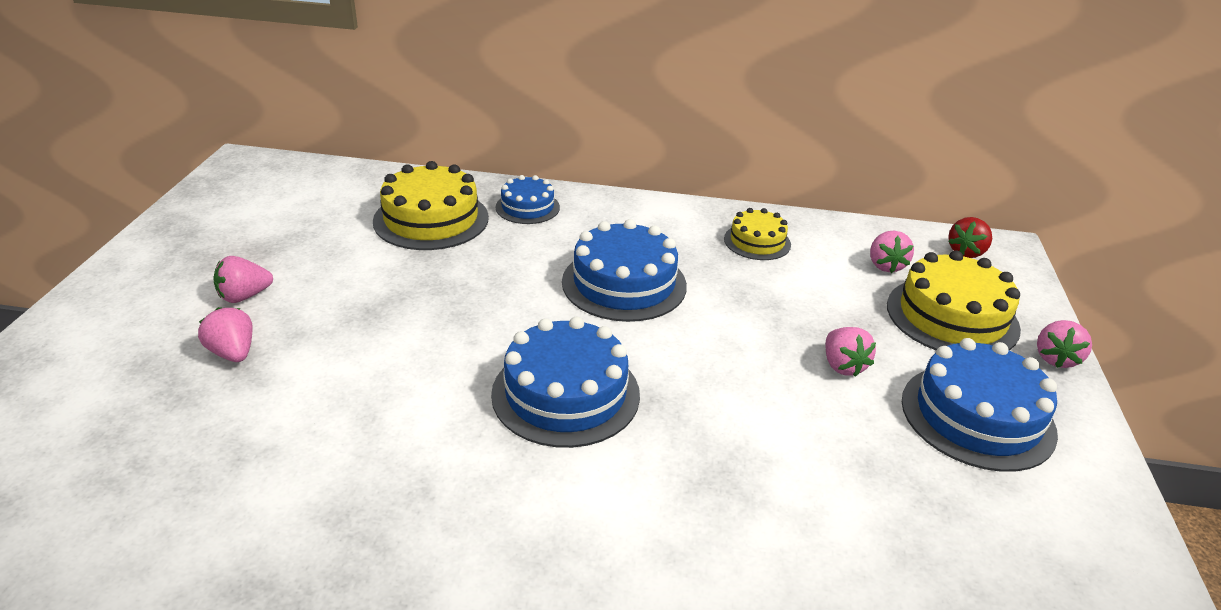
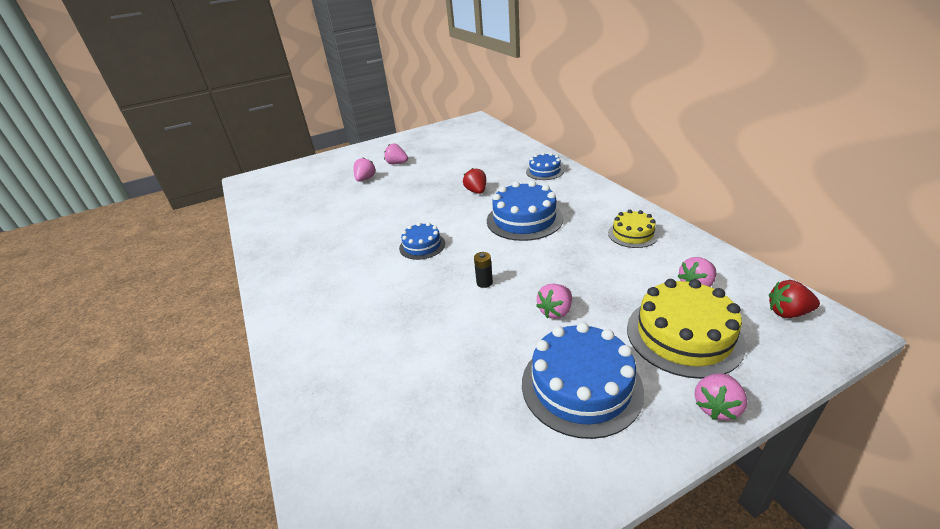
camera: 60 degrees right, 0 degrees up
(431, 219) = (497, 161): yellow cake -> none
(487, 278) = (476, 191): none -> red strawberry
(565, 394) = (422, 246): blue cake -> blue cake, size x0.58
(728, 386) = (484, 283): none -> black battery
(1056, 358) = (716, 407): pink strawberry -> pink strawberry turned 45 degrees counterclockwise

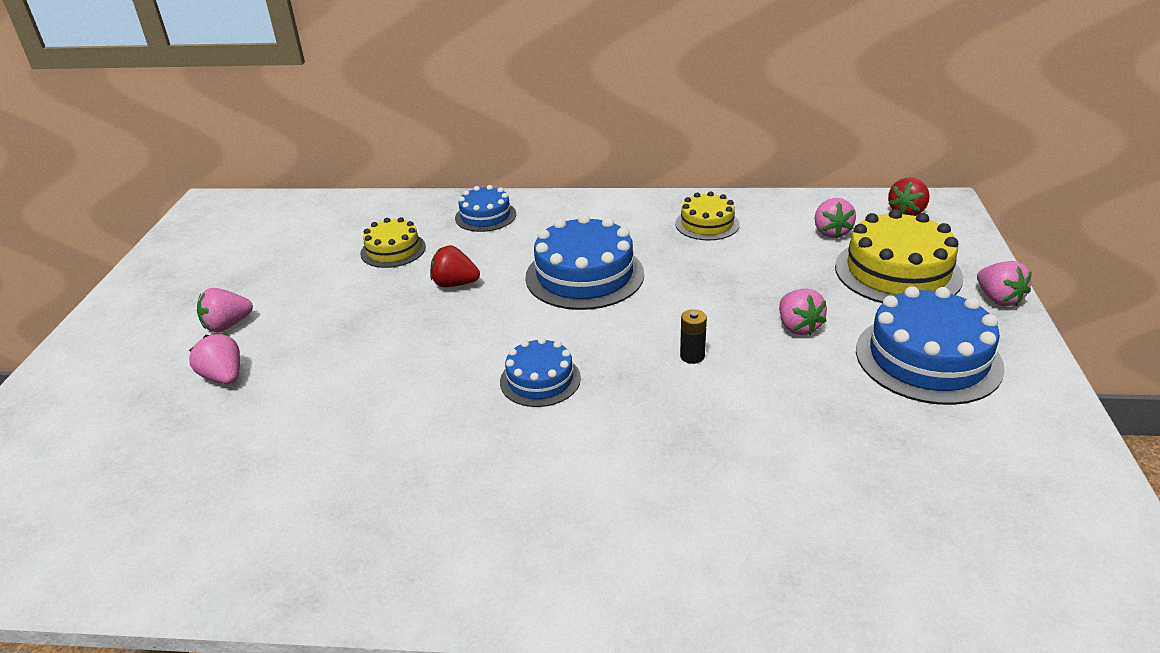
camera: 60 degrees left, 0 degrees up
(486, 166) = (393, 250): none -> yellow cake

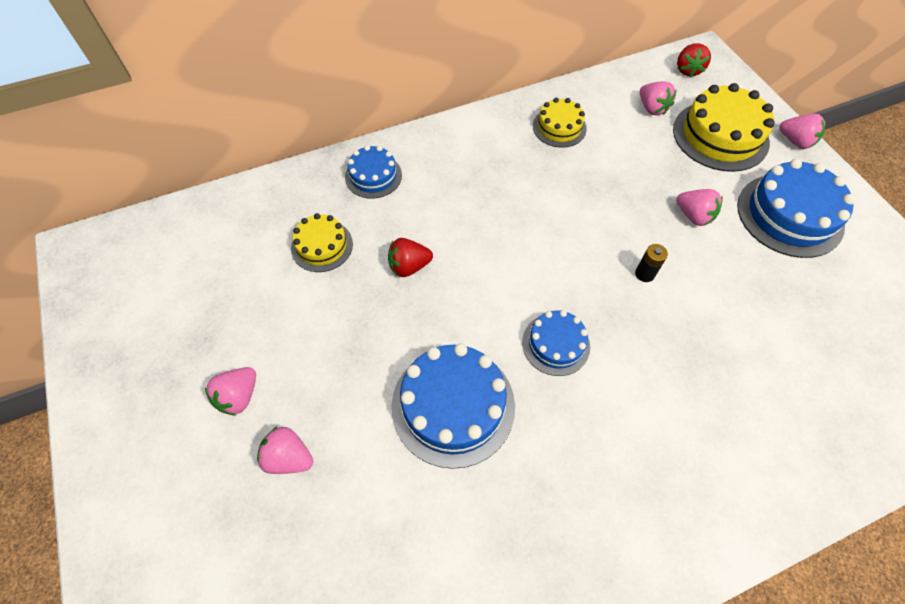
camera: 30 degrees left, 25 degrees up
(584, 275) = (507, 218): blue cake -> blue cake (453, 405)

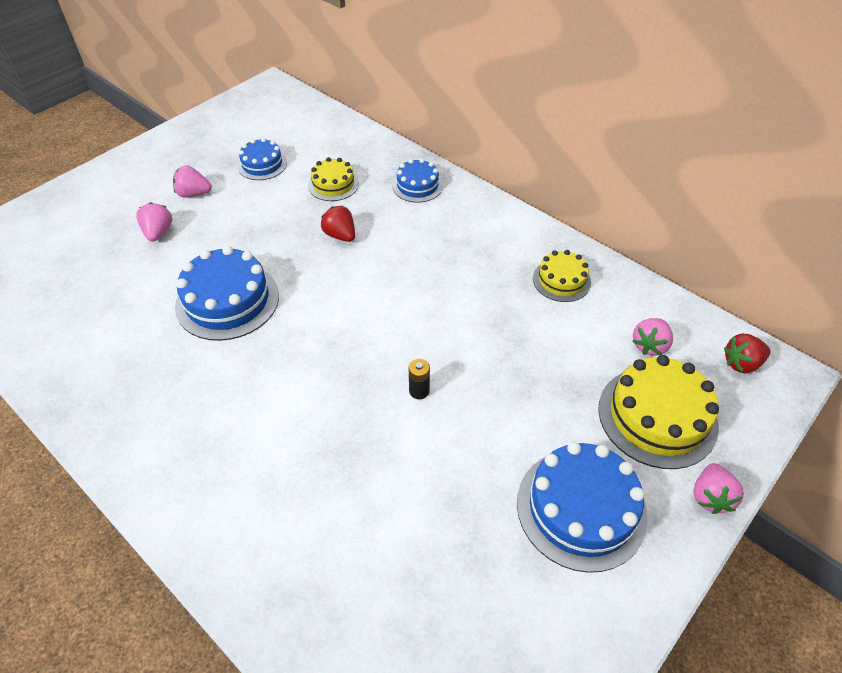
camera: 65 degrees right, 10 degrees down
(556, 344) = (310, 346): blue cake -> blue cake (262, 164)
(693, 216) = (518, 415): pink strawberry -> none

